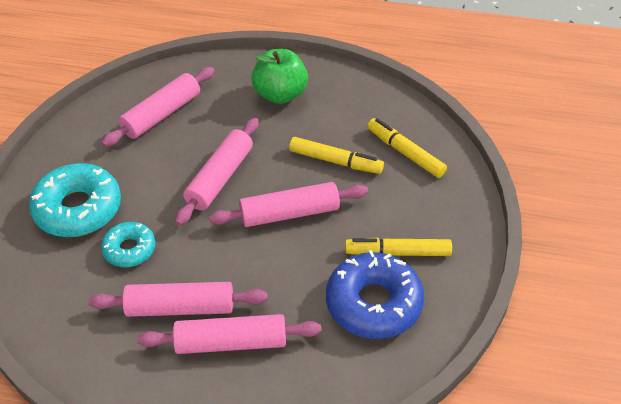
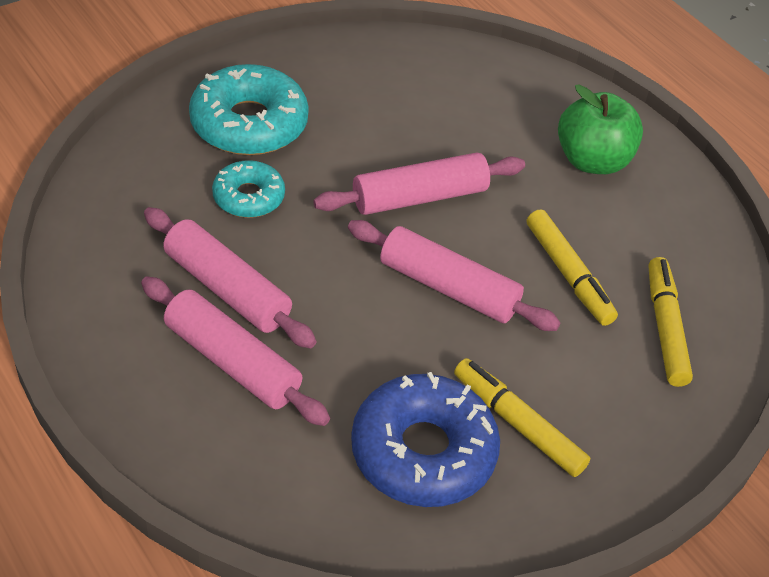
camera: 40 degrees right, 0 degrees up
(162, 114) = (438, 93): pink rolling pin -> none

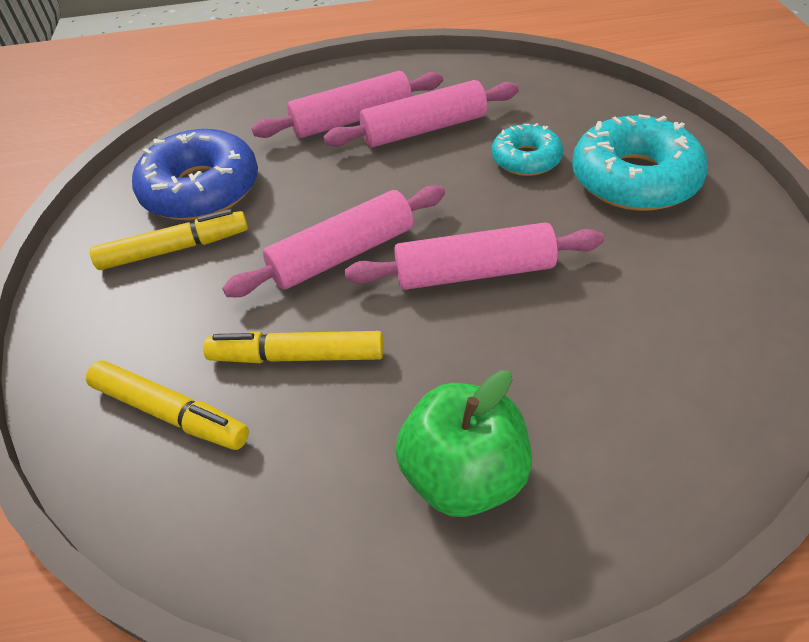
camera: 125 degrees right, 0 degrees up
(420, 197) = (474, 272): pink rolling pin -> pink rolling pin turned 75 degrees clockwise

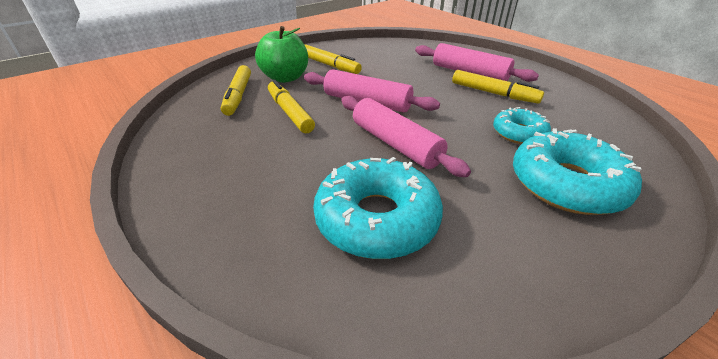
camera: 55 degrees right, 10 degrees down
(201, 189) = (372, 58): blue donut -> none
(424, 129) = (493, 93): pink rolling pin -> yellow marker
(463, 475) = (242, 184): green apple -> green apple (285, 78)
(613, 353) = (377, 219): none -> turquoise donut

